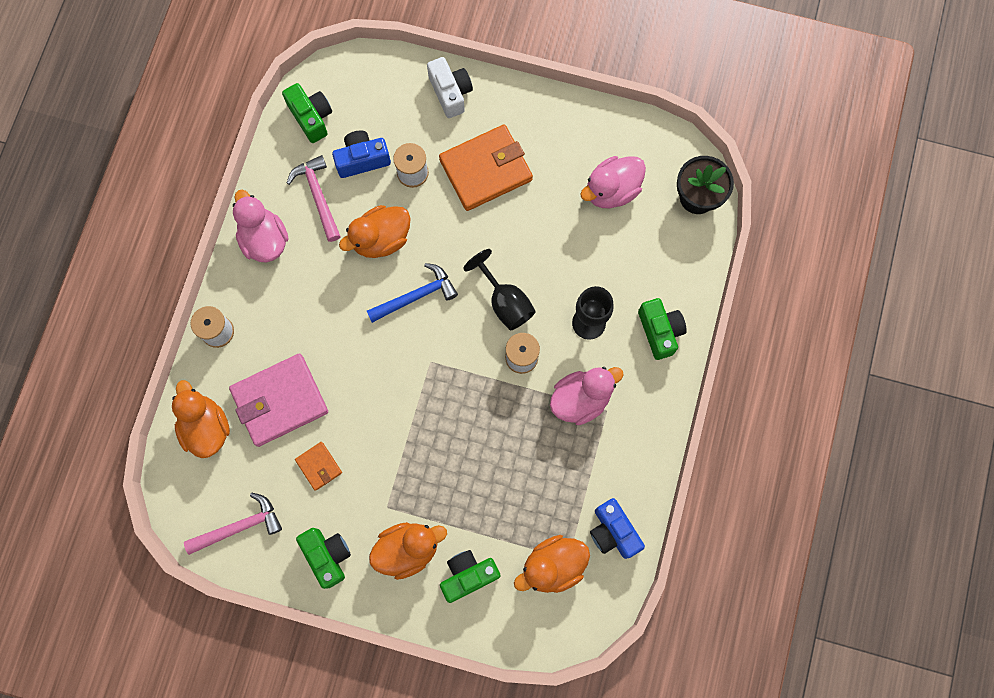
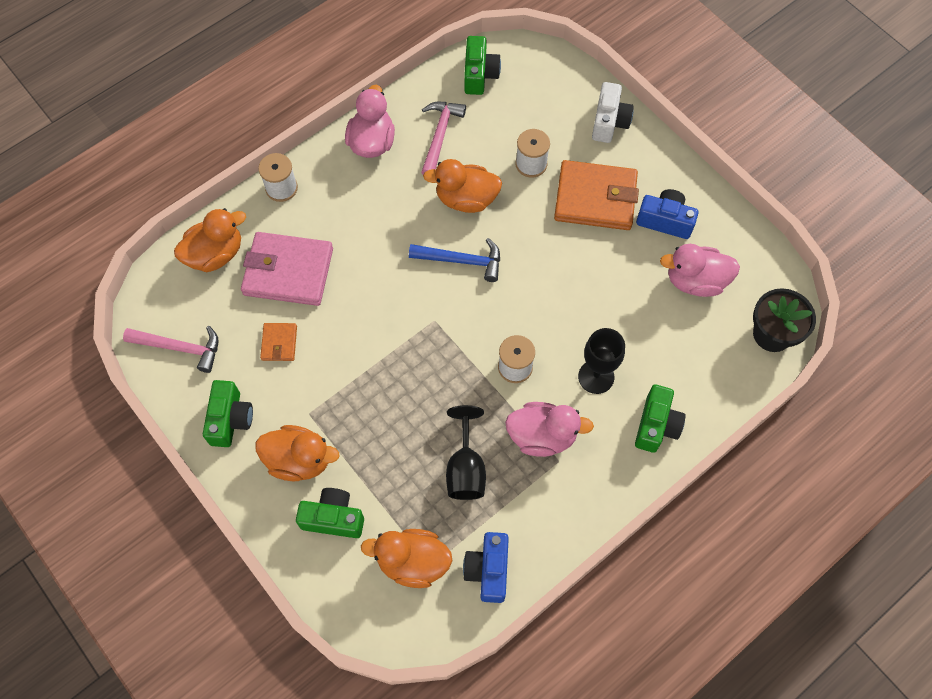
camera: 35 degrees right, 10 degrees down
(206, 427) = (215, 254): orange duck -> orange duck turned 45 degrees clockwise
(362, 159) = (497, 129): blue camera -> blue camera (665, 221)
(505, 302) = (534, 313): black goblet -> black goblet (465, 469)

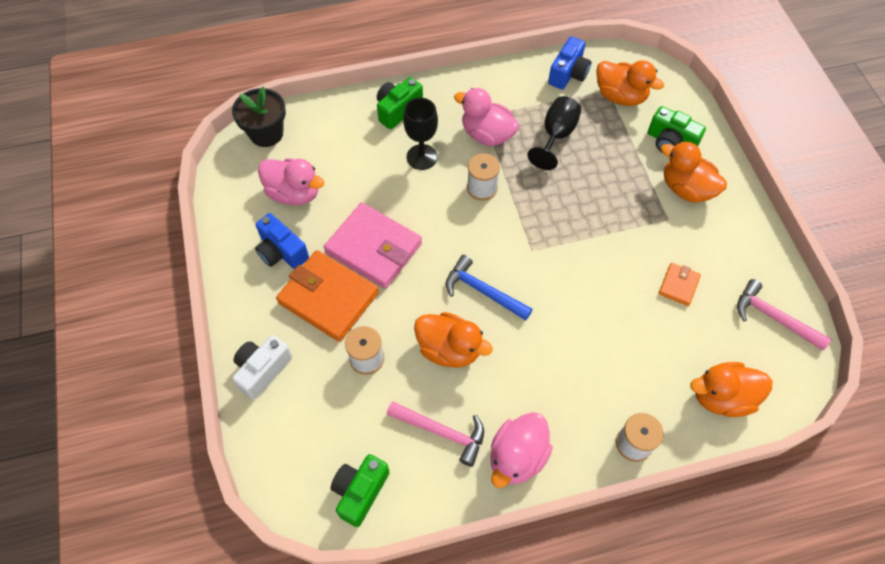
camera: 155 degrees left, 5 degrees down
(230, 419) = (737, 240): green camera -> none
(288, 271) = (652, 348): pink wallet -> pink wallet (373, 248)
(440, 136) = (441, 432): pink hammer -> pink hammer turned 105 degrees counterclockwise

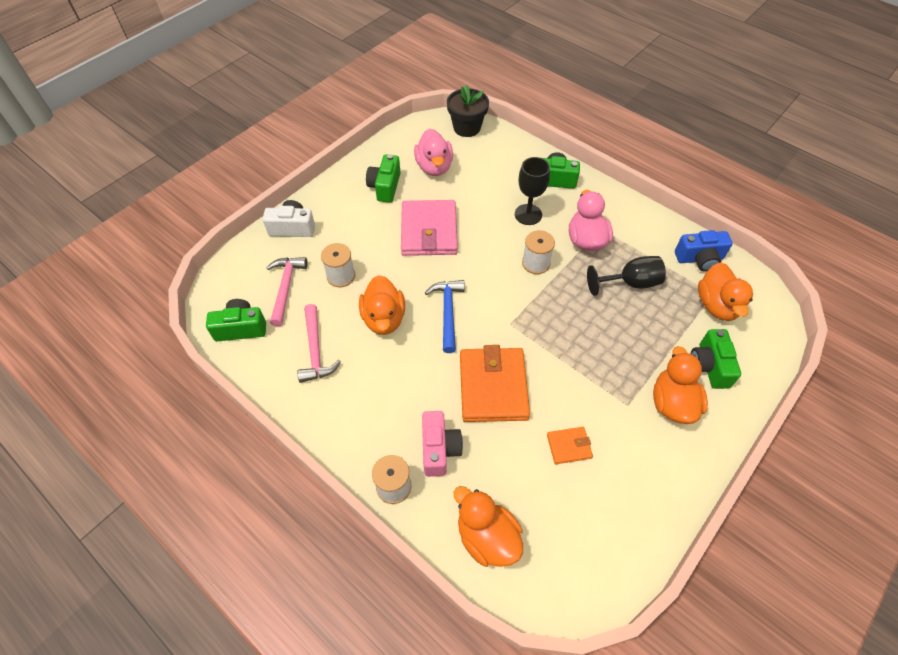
camera: 55 degrees right, 5 degrees down
(281, 251) = (385, 187): blue camera -> green camera
(328, 298) = (370, 230): orange wallet -> orange wallet (493, 387)
(517, 457) = (327, 409): pink duck -> none
(620, 385) = (439, 449): none -> pink camera
(774, 317) = (604, 545): pink hammer -> pink hammer (286, 288)

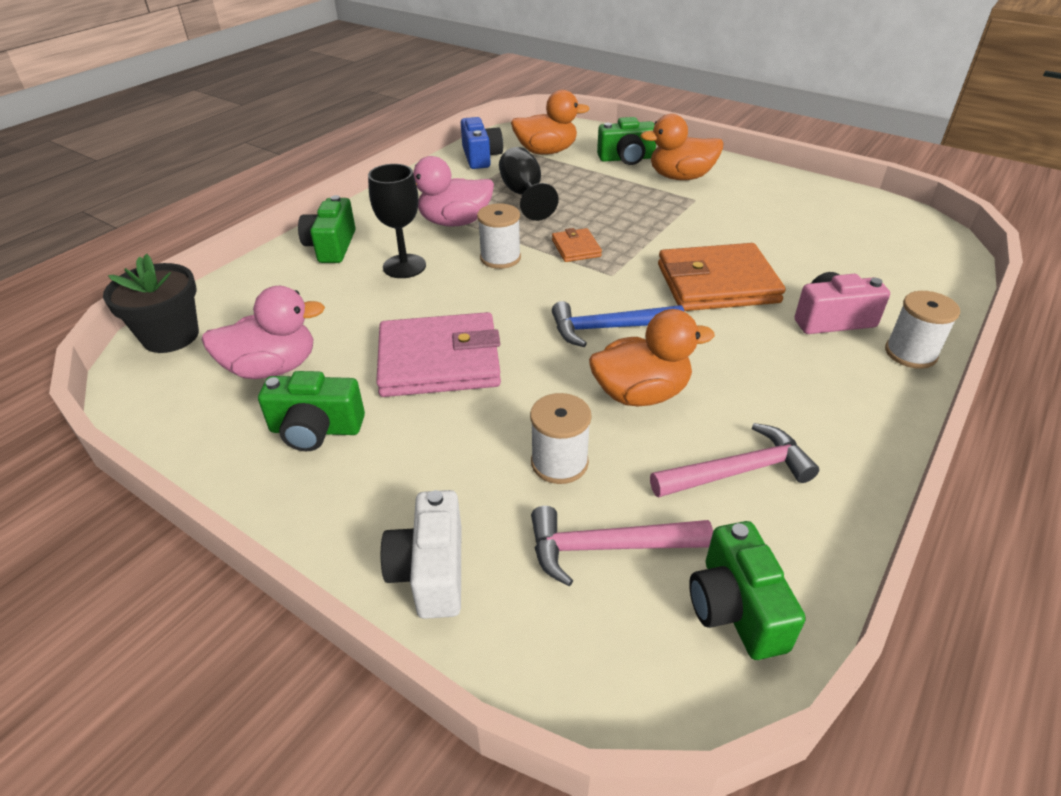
camera: 95 degrees left, 15 degrees down
(487, 537) = (914, 279): orange duck -> none
(569, 446) = (767, 232): orange wallet -> orange wallet (576, 248)

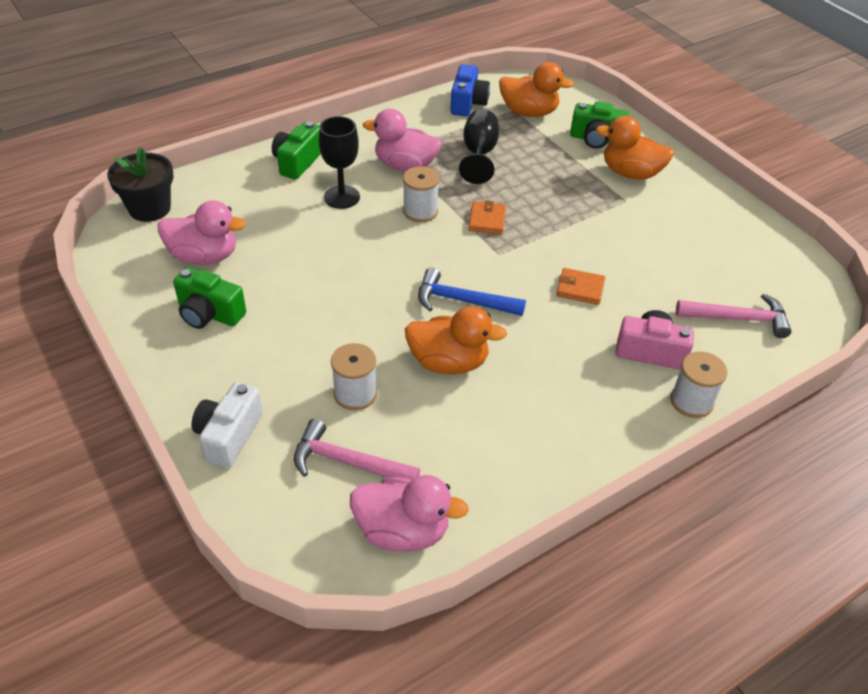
camera: 20 degrees right, 5 degrees up
(439, 361) = (320, 288): pink wallet -> none
(717, 283) = (580, 288): orange wallet -> orange wallet, size x0.48
(736, 608) = (403, 531): green camera -> pink duck
(737, 471) = (475, 444): pink hammer -> pink hammer (737, 319)

